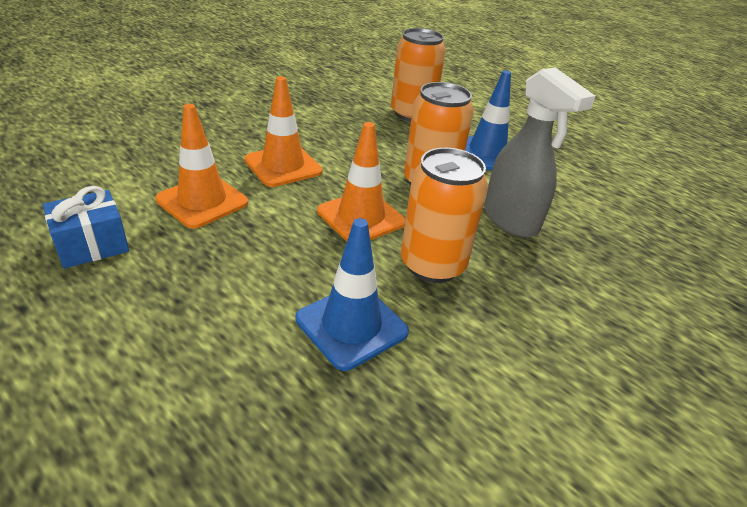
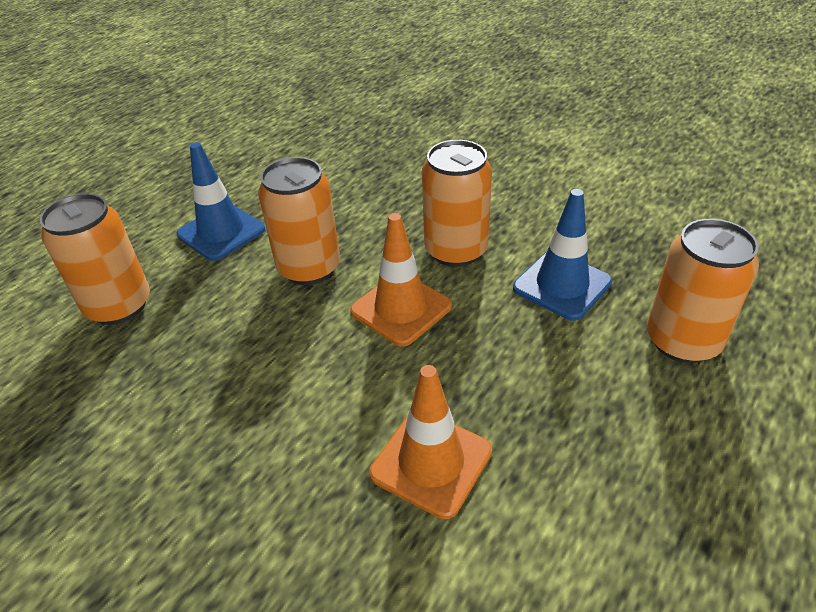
camera: 95 degrees left, 5 degrees up
(92, 245) = (576, 539): blue gift -> none
(219, 395) = (682, 341): none -> orange can
(283, 166) = (311, 406): orange traffic cone -> none
(511, 220) = (361, 210): grey spray bottle -> none

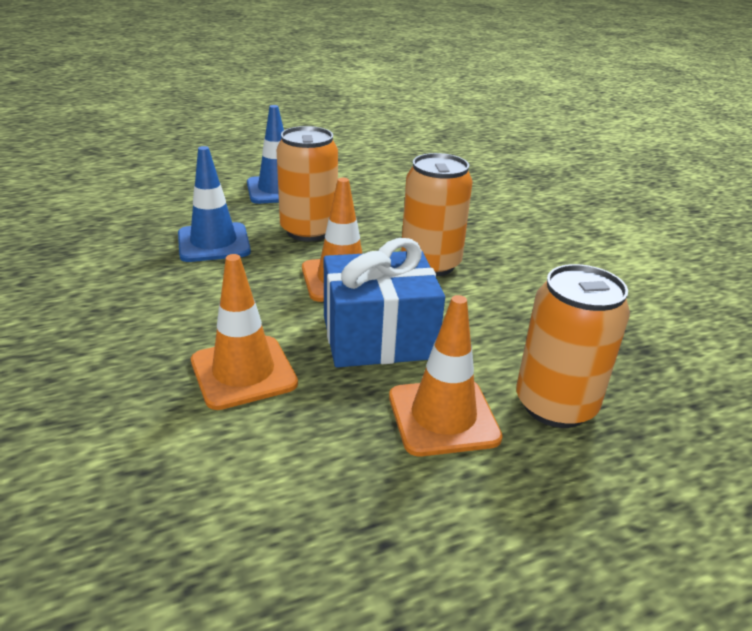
camera: 30 degrees right, 10 degrees down
(119, 306) = (168, 202): orange can -> none
(497, 354) = (378, 337): none -> blue gift
(562, 285) = (491, 321): blue traffic cone -> blue traffic cone (213, 243)
(625, 402) = (443, 417): none -> orange traffic cone

